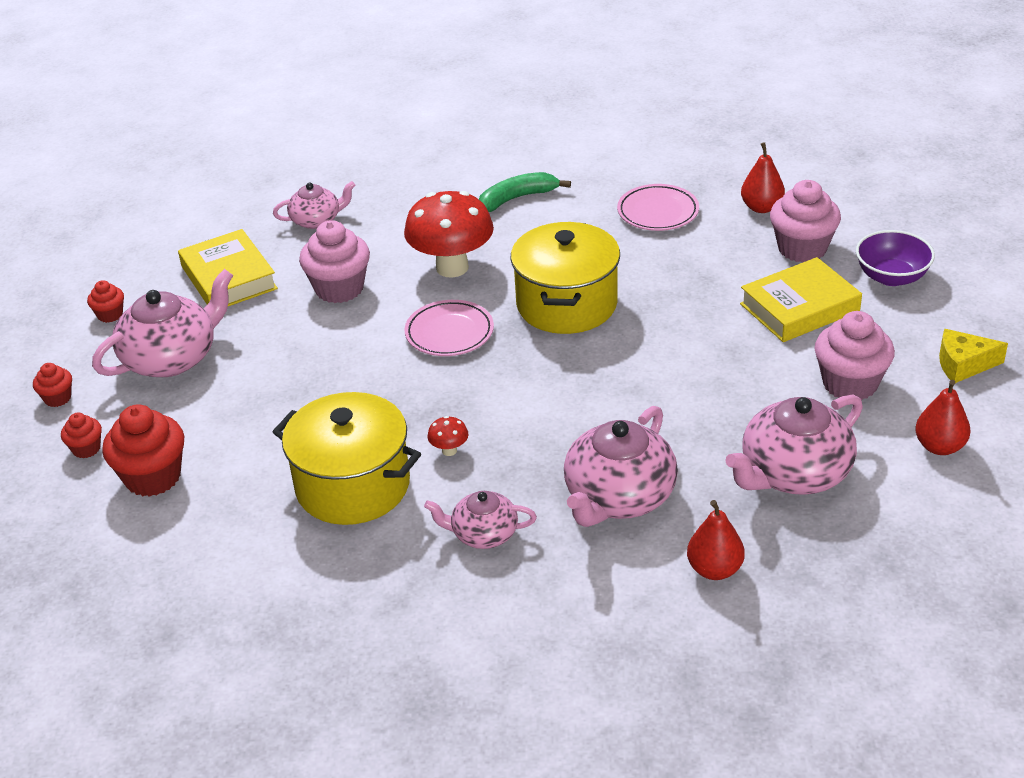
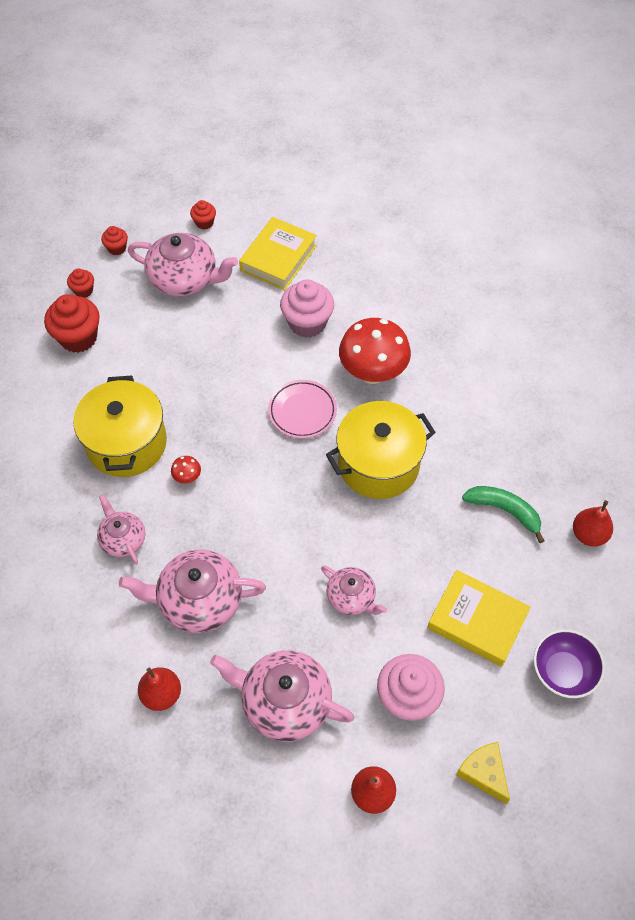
camera: 55 degrees right, 20 degrees up
(316, 220) = (370, 266): pink teapot -> pink teapot (352, 597)
(517, 198) = (480, 367): green banana -> green banana (504, 511)
(658, 212) = (529, 466): pink plate -> none
(802, 248) = (554, 588): pink cupcake -> none

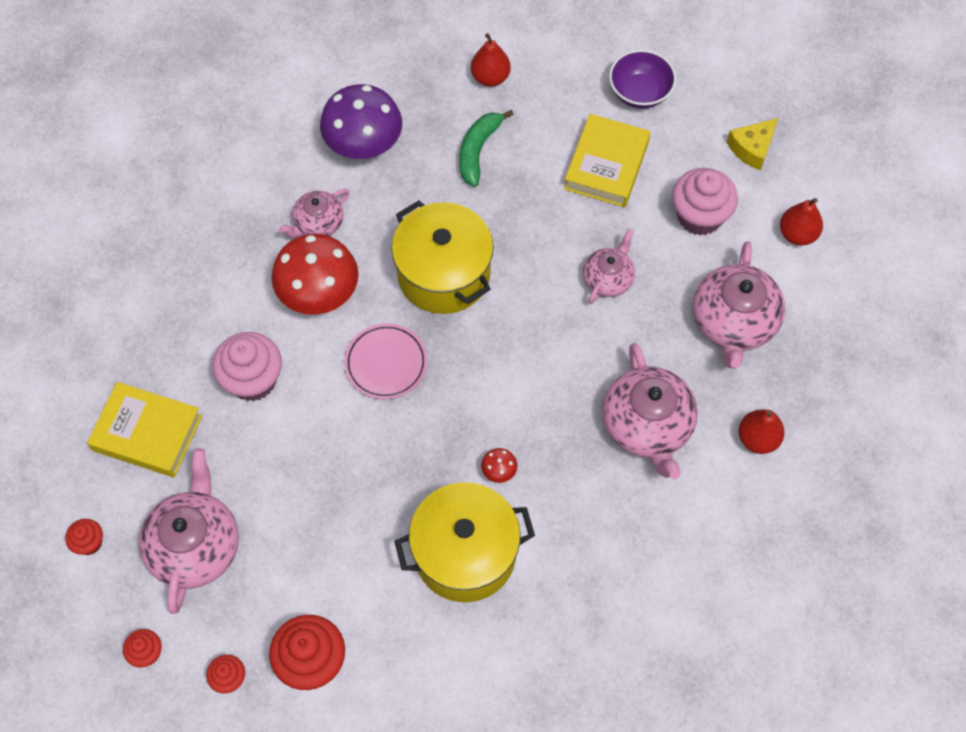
camera: 100 degrees left, 5 degrees up
(123, 539) = (593, 524): pink teapot -> pink teapot (318, 223)
(516, 421) = (364, 148): none -> purple mushroom

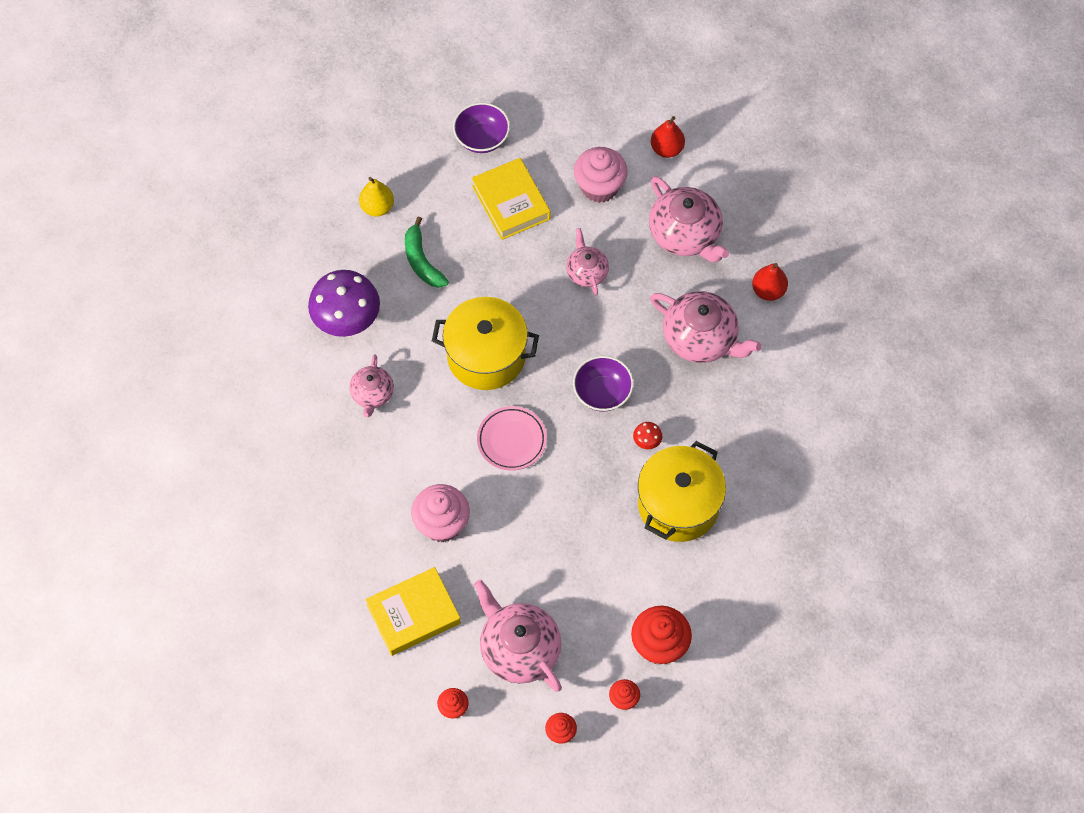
camera: 45 degrees left, 0 degrees up
(319, 296) = (425, 437): red mushroom -> none
(490, 77) = (377, 207): red pear -> yellow pear
(507, 394) = (602, 393): none -> purple bowl
(752, 148) = (586, 117): yellow cheese -> none

